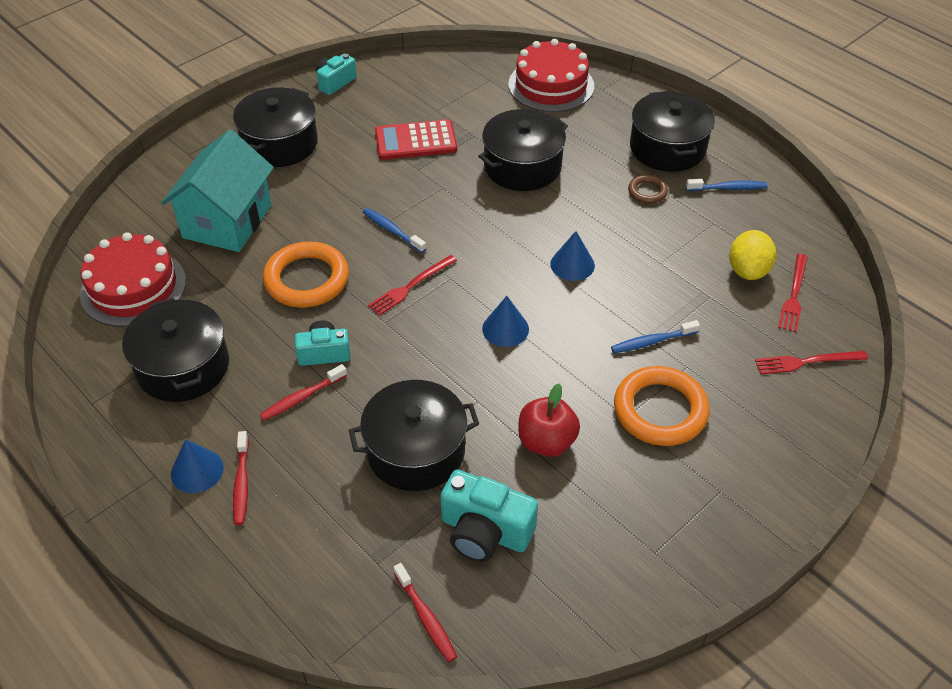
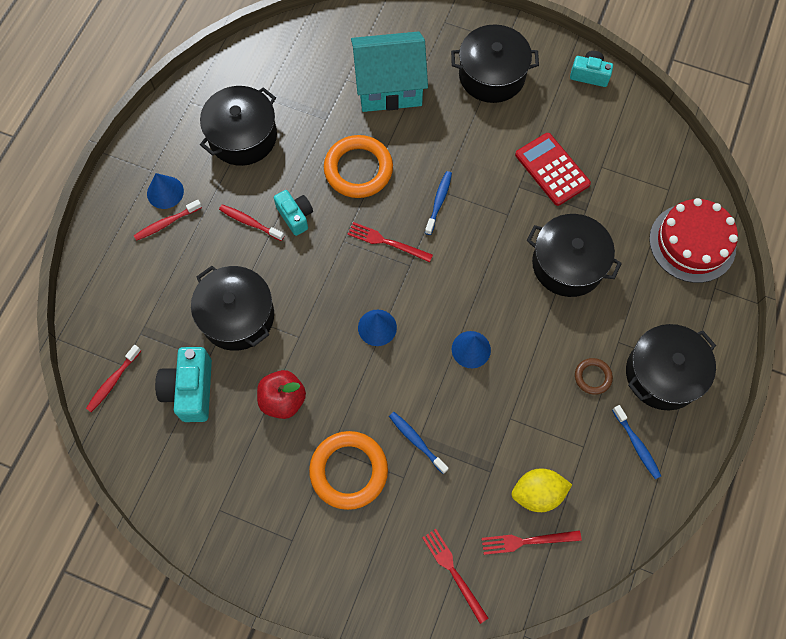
camera: 65 degrees right, 20 degrees up
(133, 287) = (296, 66): red cake -> none

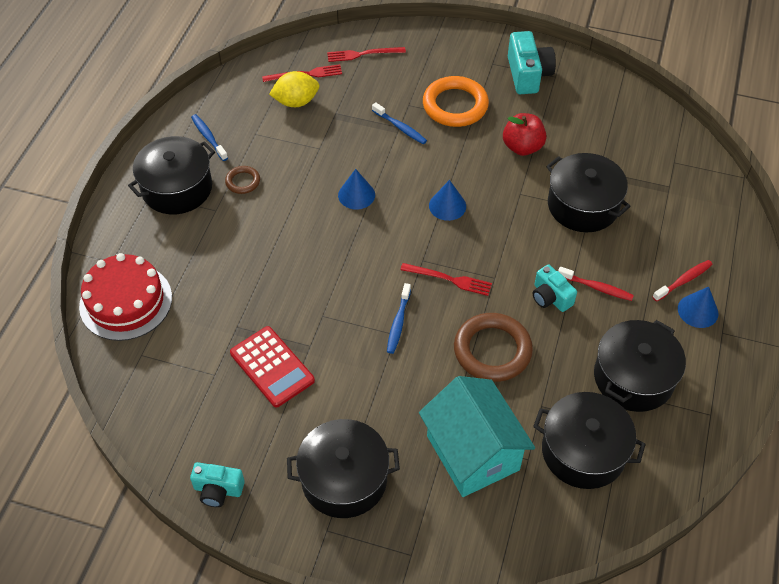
camera: 175 degrees right, 15 degrees down
(113, 381) = (678, 150): red toothbrush -> none
(190, 390) = (606, 148): turquoise camera -> turquoise camera (528, 74)
(358, 169) = (492, 350): orange ring -> brown ring
(389, 87) = (472, 453): turquoise house -> turquoise house turned 75 degrees clockwise
(453, 572) = (363, 54): red fork -> red fork turned 120 degrees clockwise
(568, 264) = (260, 272): black pot -> black pot (583, 451)

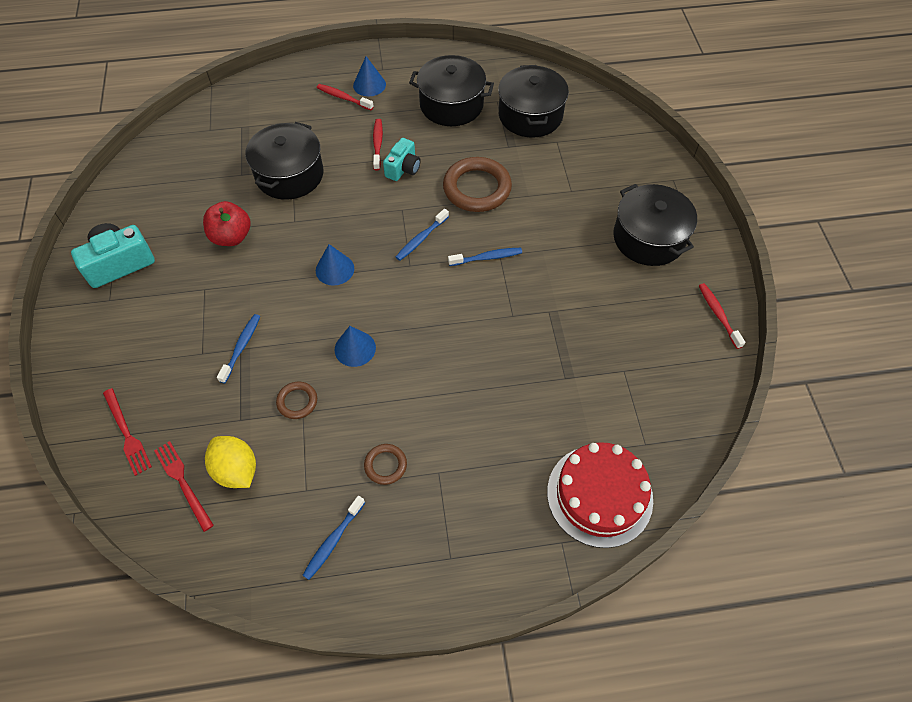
camera: 115 degrees left, 5 degrees up
(177, 188) = (427, 532): black pot -> none
(218, 490) = (718, 314): turquoise camera -> red toothbrush
(272, 367) = (587, 330): red calculator -> none
(330, 147) = (297, 401): none -> brown ring
(449, 279) = (421, 239): red fork -> blue toothbrush
(455, 105) = (189, 310): orange ring -> none
(472, 453) = (573, 172): turquoise house -> none

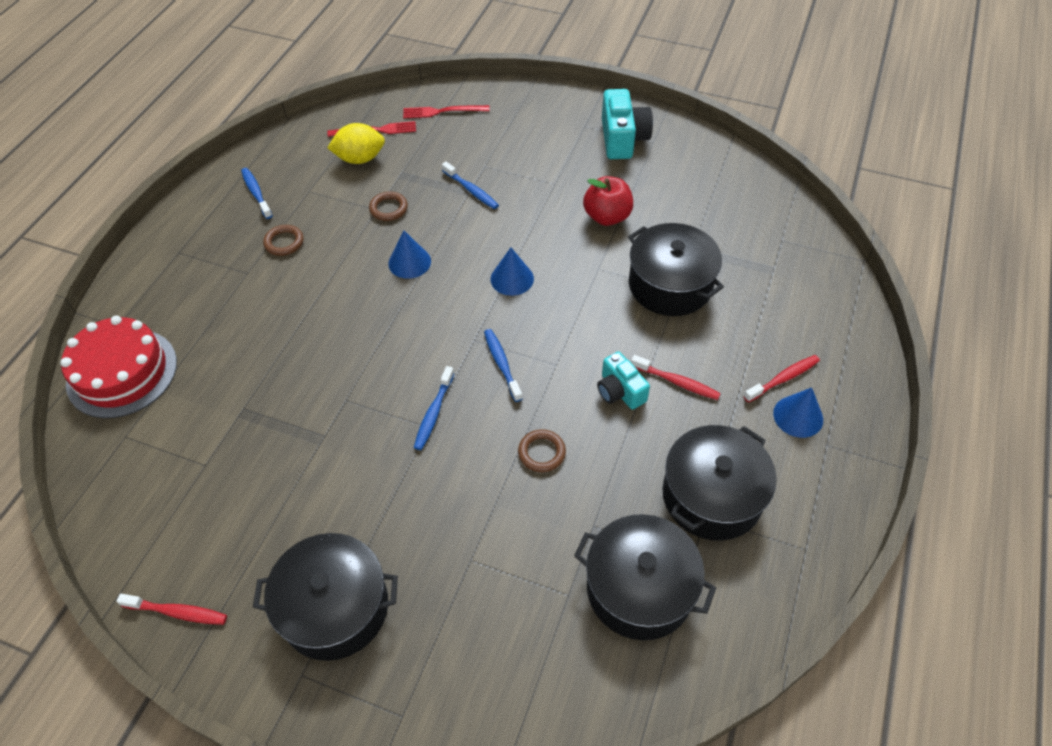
camera: 120 degrees right, 5 degrees down
(477, 188) = (541, 453): brown ring -> brown ring, size x0.50

